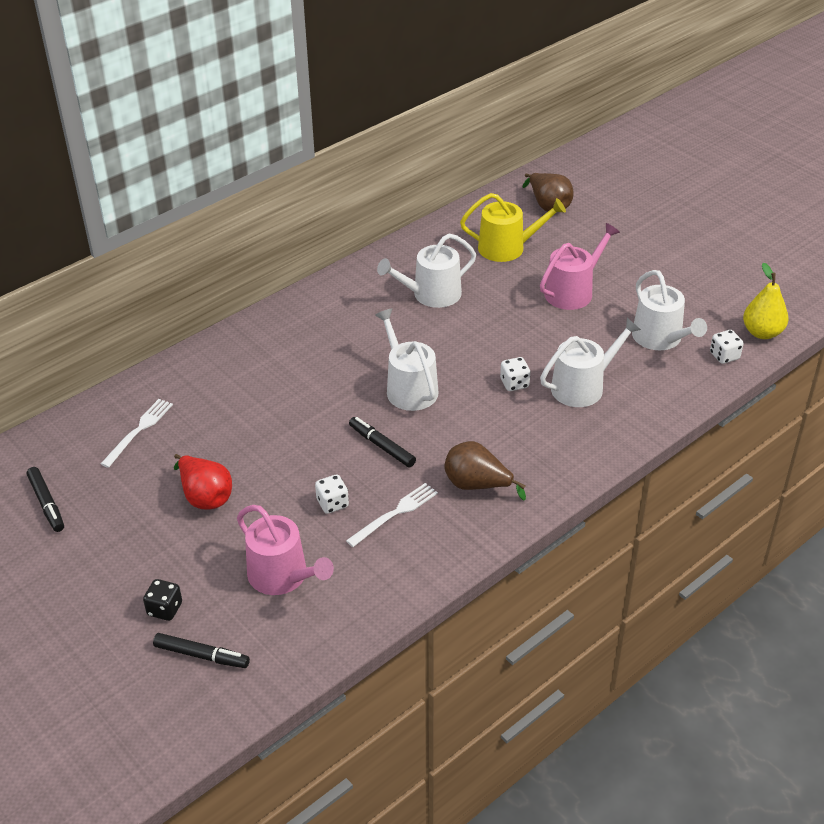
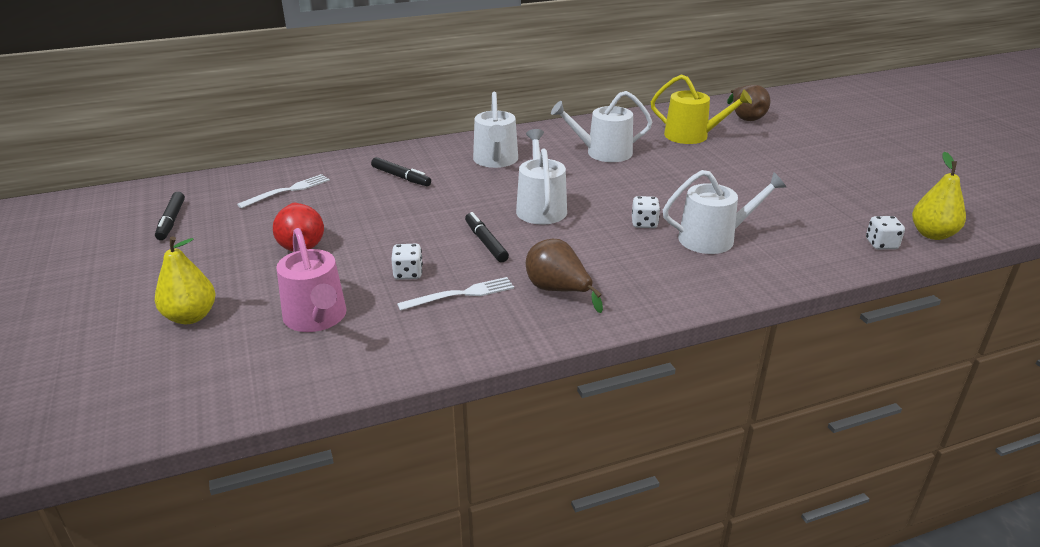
camera: 20 degrees right, 10 degrees down
(165, 609) = (191, 317): black dice -> yellow pear
(201, 655) = (187, 362): black marker -> black marker (401, 177)
(573, 291) = (739, 172): pink watering can -> none
(660, 338) = (815, 219): white watering can -> white watering can (496, 160)

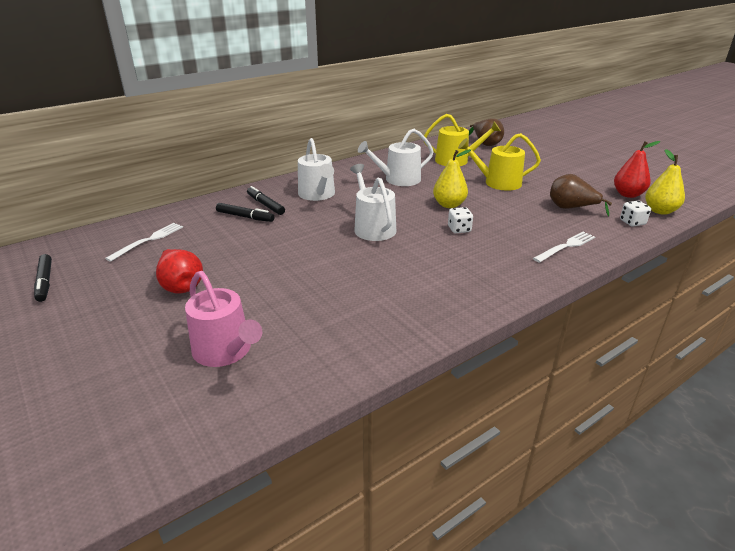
camera: 15 degrees left, 0 degrees up
(191, 317) = (100, 371): yellow pear -> yellow pear (449, 205)
(408, 273) = (290, 297): white dice -> none
(461, 294) = (345, 309): white fork -> white fork (566, 246)
(486, 242) = (343, 261): black marker -> black marker (265, 205)
(558, 290) = (423, 293): brown pear -> brown pear (571, 208)
(713, 238) = (516, 234): white watering can -> none
(730, 171) = (497, 182): none -> yellow watering can
(901, 207) = (628, 194): none -> red pear

